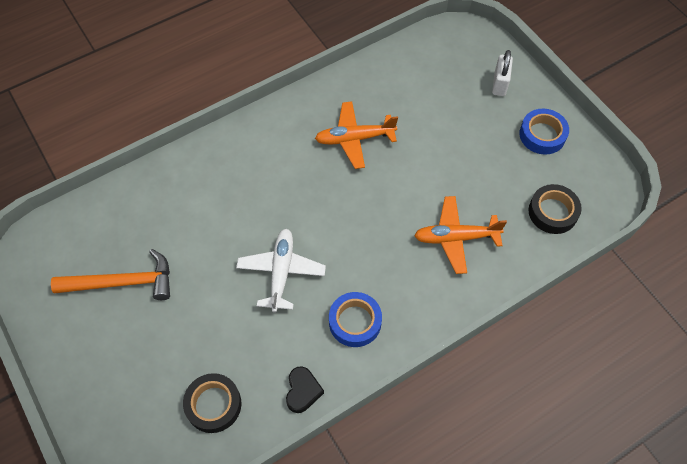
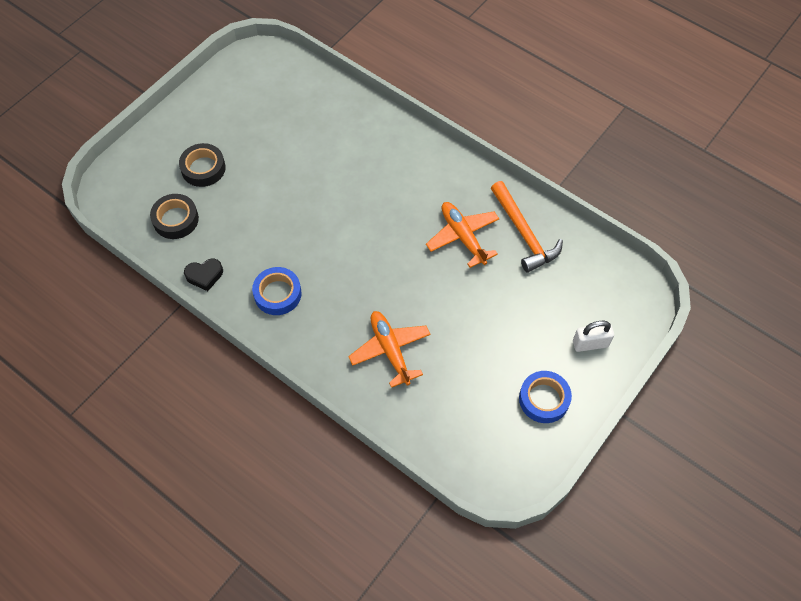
camera: 70 degrees right, 0 degrees up
(123, 283) = (256, 123): orange hammer -> orange hammer (524, 233)
(281, 272) = (304, 225): white plane -> none
(552, 212) = (453, 429): black tape -> black tape (203, 168)

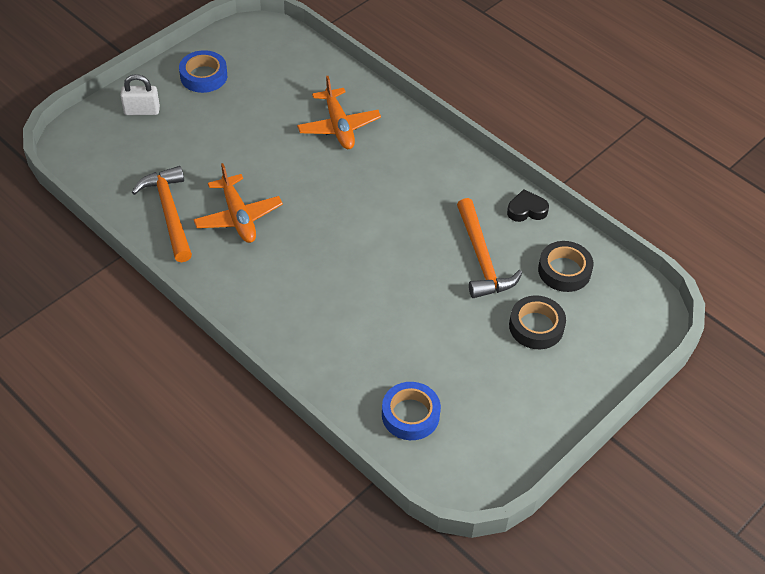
camera: 175 degrees left, 10 degrees down
(246, 222) = (481, 259): none -> orange hammer
(277, 294) = (448, 185): blue tape -> blue tape (410, 415)

